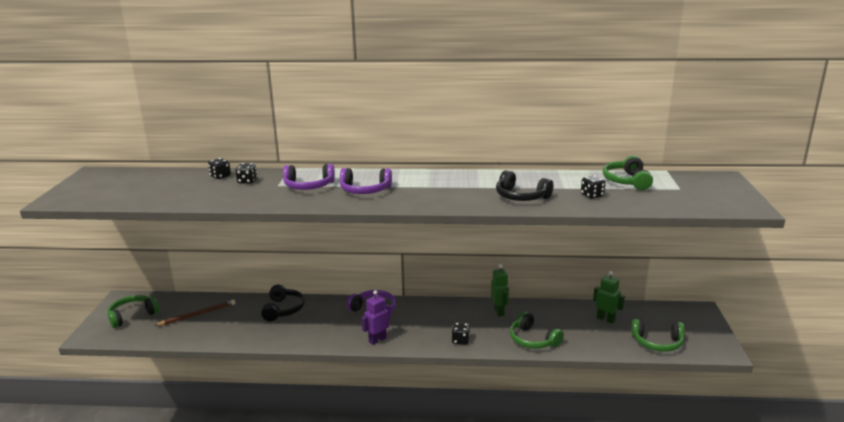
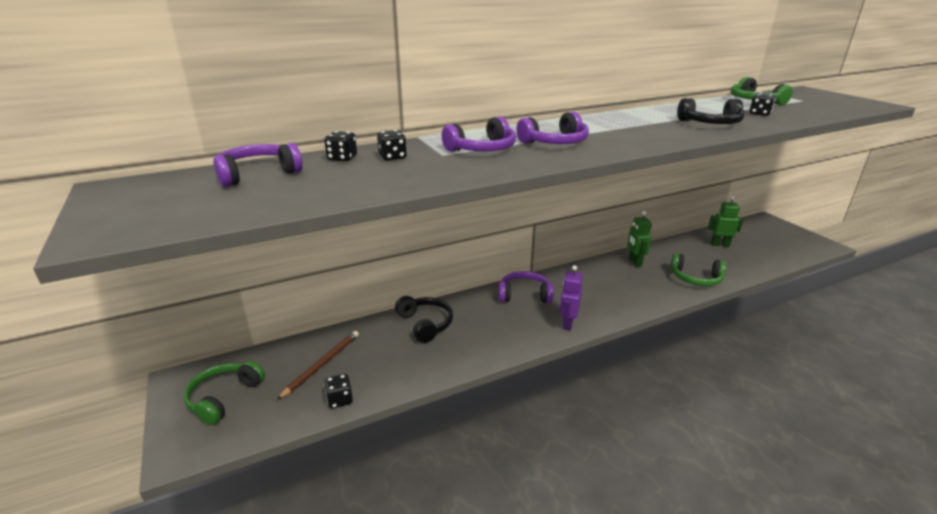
camera: 30 degrees left, 5 degrees up
(163, 179) = (258, 174): none -> purple headphones
(460, 340) = (641, 298): black dice -> black dice (340, 400)
(499, 311) = (634, 262): green robot -> green robot turned 150 degrees counterclockwise
(657, 342) = (779, 252): green headphones -> none

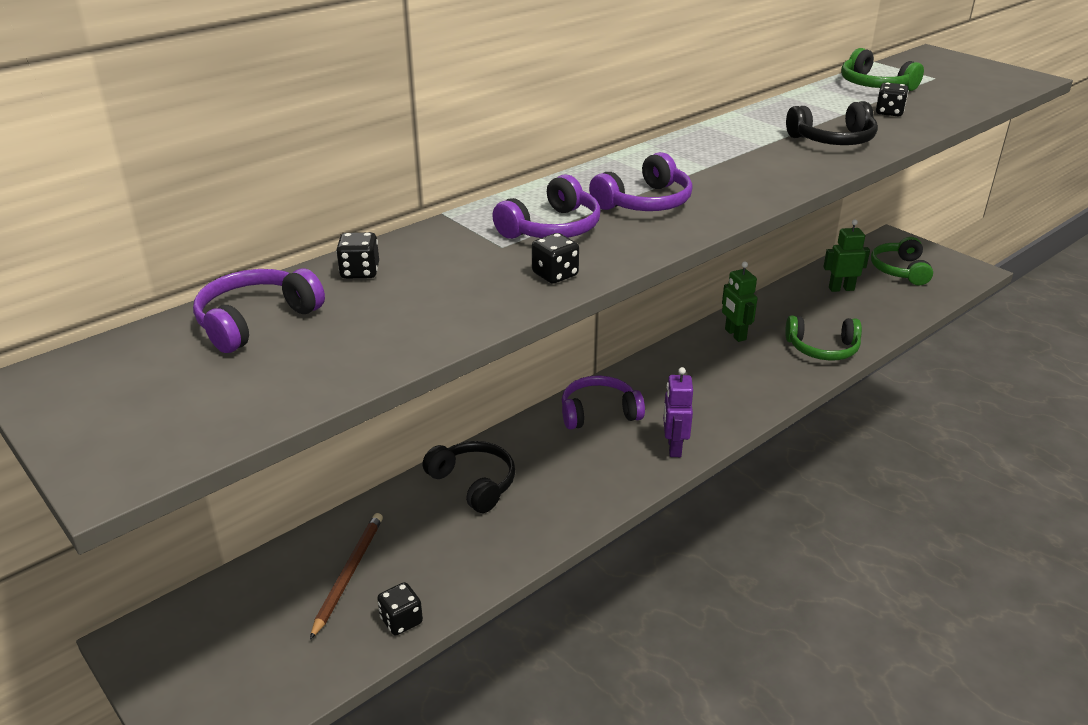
camera: 15 degrees left, 5 degrees up
(224, 397) = (224, 653): green headphones -> green headphones (900, 270)
(392, 157) = (433, 260): black dice -> black dice (555, 275)

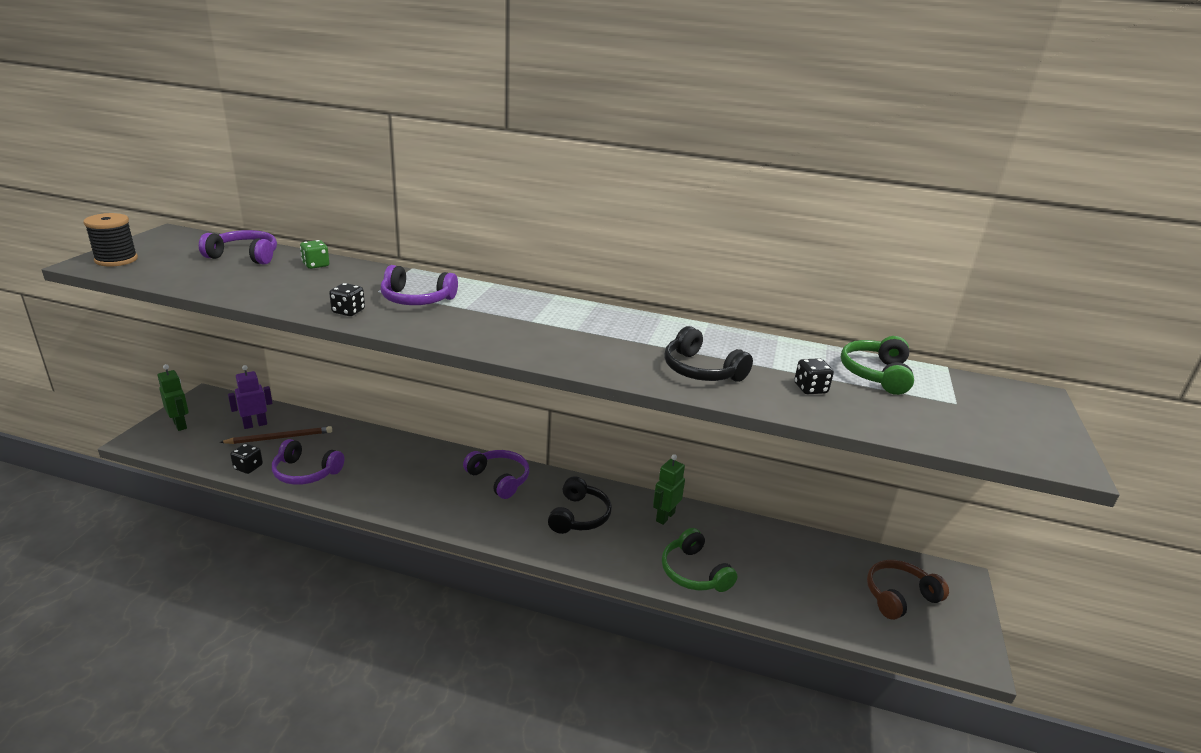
camera: 55 degrees right, 5 degrees down
(129, 443) = (116, 260): none -> black spool
(360, 272) = (316, 265): black dice -> green dice
(473, 483) = (386, 453): black headphones -> black headphones (579, 516)
(645, 202) = (486, 319): purple headphones -> purple headphones (305, 472)
(674, 447) = (482, 524): purple robot -> purple robot (255, 424)
(841, 289) = (812, 562): green robot -> green robot (180, 425)
(900, 270) = (899, 596): green headphones -> brown headphones

